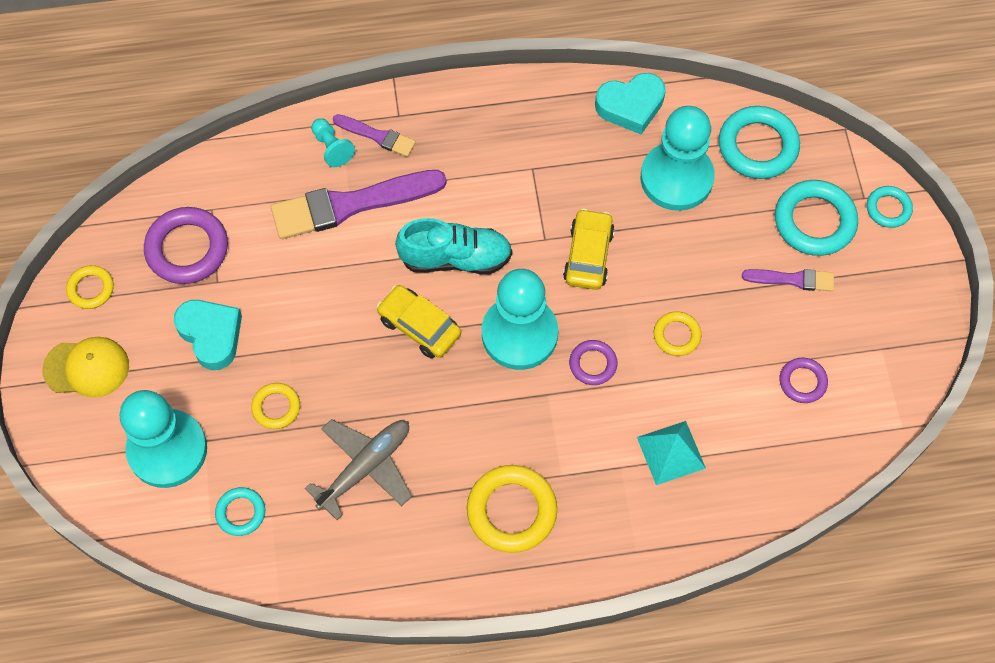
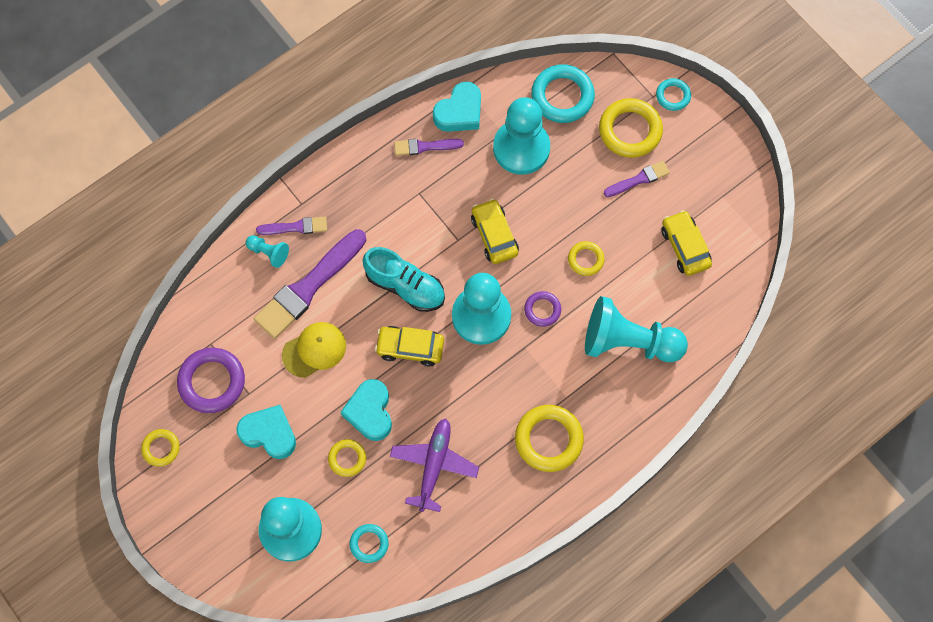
camera: 30 degrees left, 5 degrees up
(86, 368) = (195, 505): yellow cap -> yellow cap (314, 350)
(332, 371) = (370, 412): none -> turquoise heart
(365, 467) = (434, 465): grey plane -> purple plane
(455, 258) = (405, 286): turquoise shoe -> turquoise shoe turned 60 degrees clockwise
(569, 123) = (425, 146): none -> purple brush
(671, 452) = (628, 342): turquoise pyramid -> turquoise pawn
(802, 382) = (685, 247): purple ring -> yellow car
(814, 221) = (630, 130): turquoise ring -> yellow ring

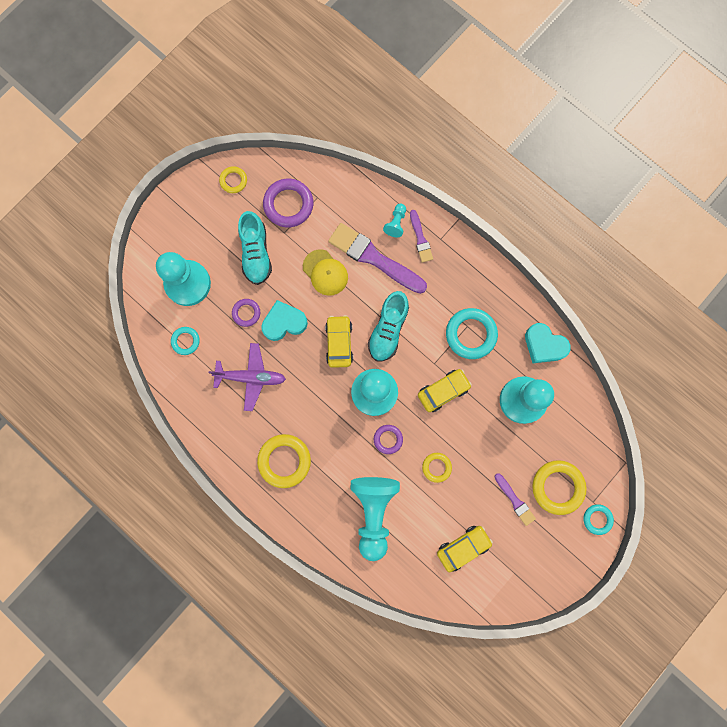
camera: 80 degrees right, 10 degrees up
(269, 433) = (256, 253): turquoise heart -> turquoise shoe
(347, 458) = (246, 313): yellow ring -> purple ring
(425, 146) = (508, 323): purple brush -> none
(562, 96) = (576, 426): turquoise ring -> turquoise ring (471, 334)

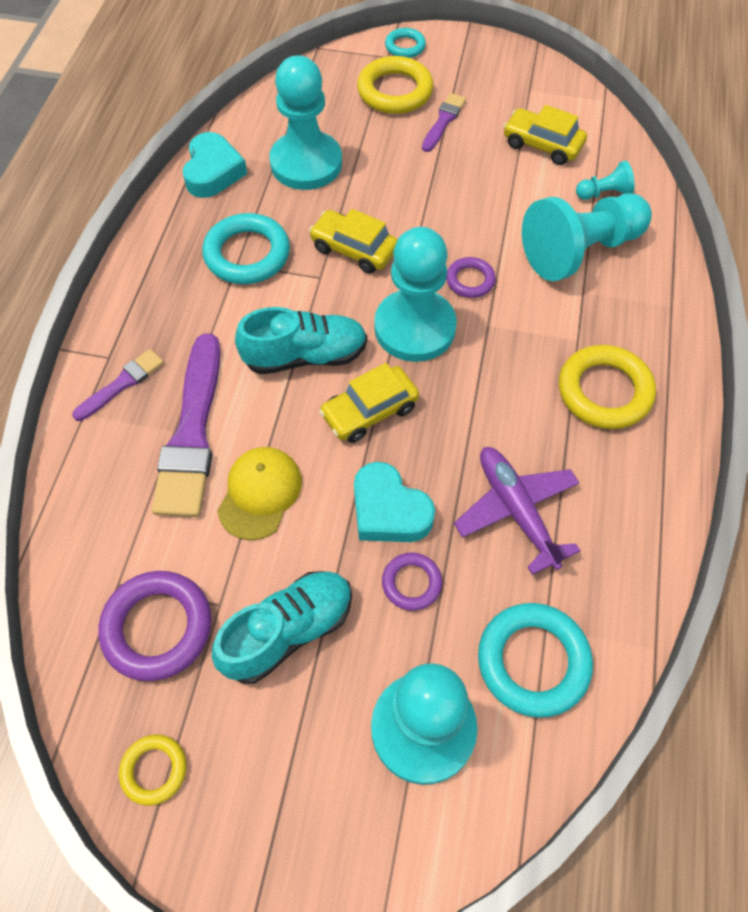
camera: 120 degrees left, 20 degrees down
(185, 341) = (533, 661): turquoise ring -> turquoise ring, size x1.80
(396, 223) = (110, 431): turquoise pawn -> turquoise pawn (604, 193)
(436, 467) = (465, 212): yellow ring -> none

